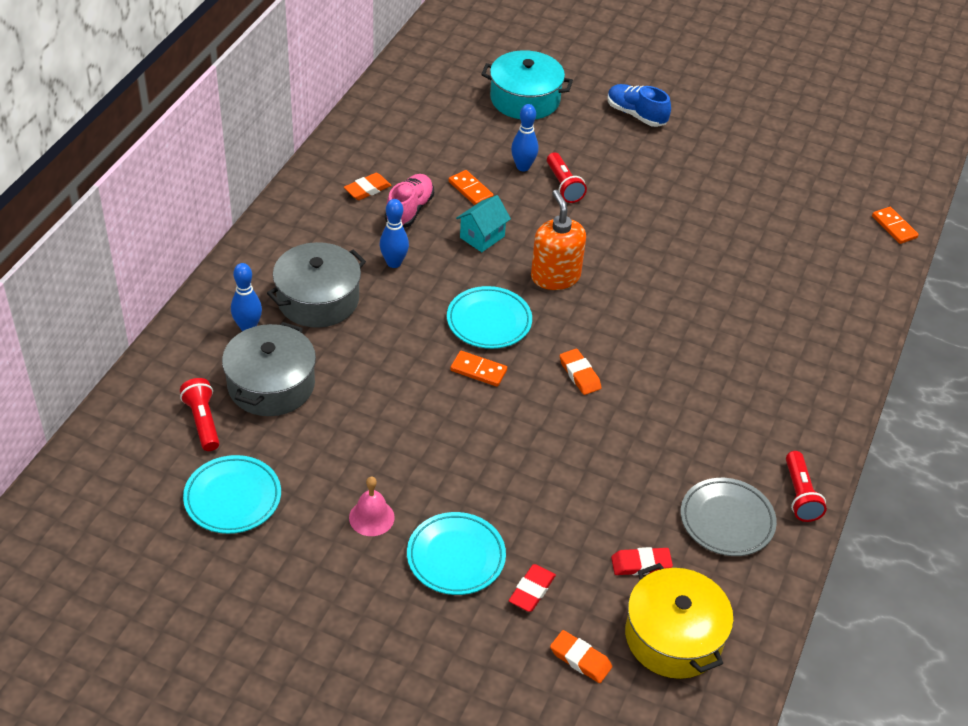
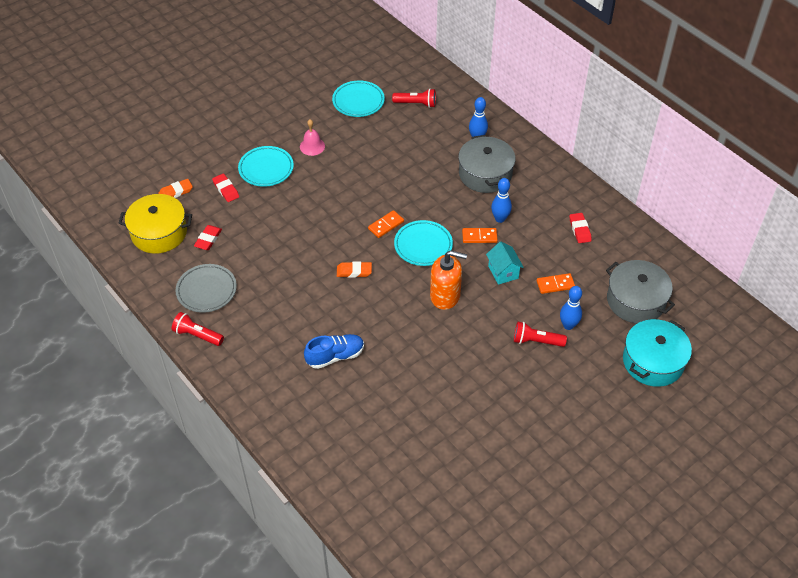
camera: 120 degrees right, 5 degrees up
(271, 384) = (427, 135): grey pot -> grey pot (636, 300)
(367, 189) = (580, 229): orange eraser -> red eraser
(409, 210) = (548, 244): pink shoe -> none
(636, 115) = (605, 430): blue shoe -> blue shoe (335, 356)
(894, 227) = (385, 548): orange domino -> orange domino (479, 237)

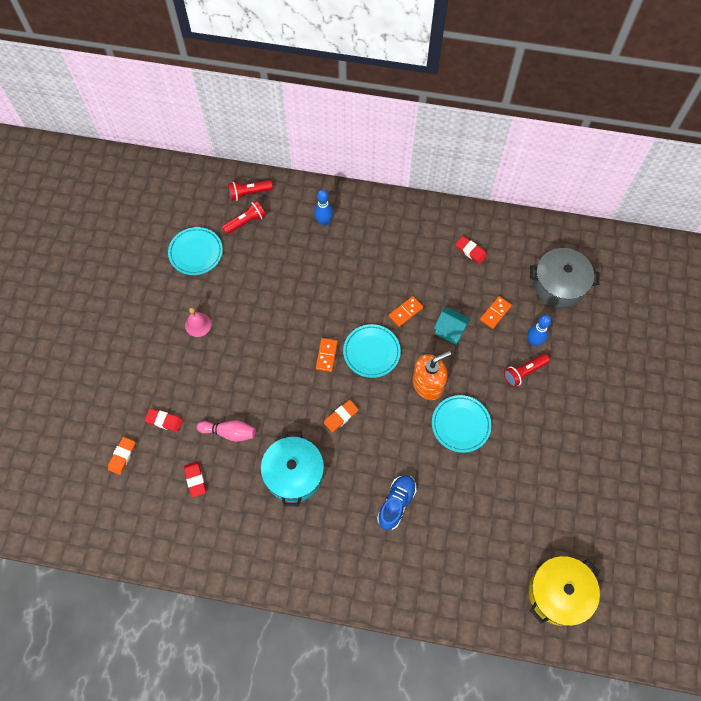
camera: 40 degrees left, 15 degrees up
(159, 233) = (146, 507): yellow pot -> yellow pot (559, 593)
(197, 335) = (273, 574): red flashlight -> red flashlight (249, 193)
(206, 290) = (240, 528): grey plate -> none
(262, 226) = (229, 432): none -> pink bowling pin
(266, 169) = (179, 375): turquoise plate -> turquoise plate (460, 425)
(485, 174) = (359, 251): grey pot -> none
(500, 219) = (406, 284): blue bowling pin -> none
(653, 361) = (612, 327): turquoise pot -> turquoise pot (294, 473)

